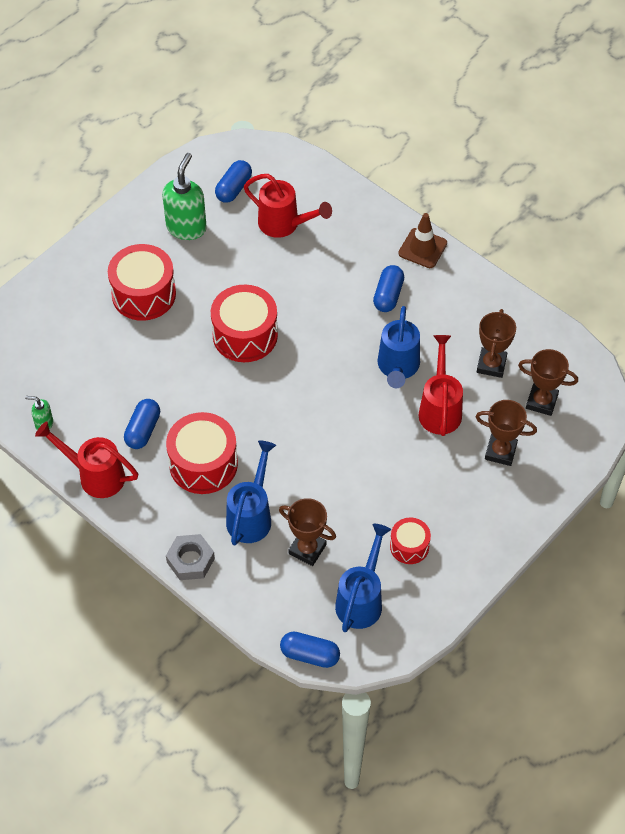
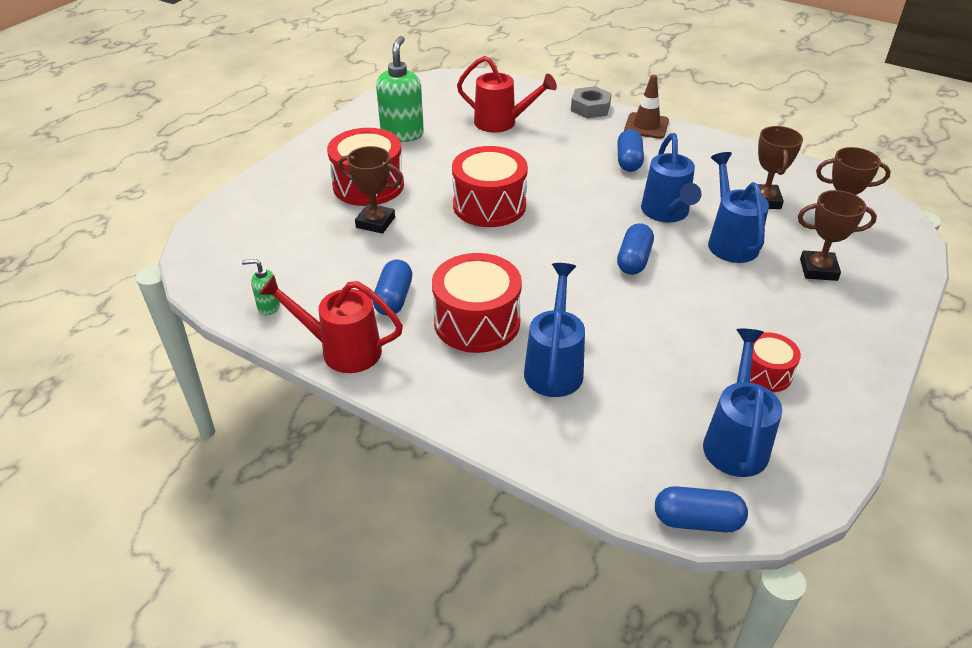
camera: 10 degrees left, 15 degrees down
(190, 560) = (490, 426): grey nut -> grey nut (590, 108)
(234, 188) = (442, 104): blue capsule -> blue capsule (634, 260)
(307, 549) = (639, 393): brown trophy -> brown trophy (375, 222)
(440, 409) = (730, 241): red watering can -> blue watering can

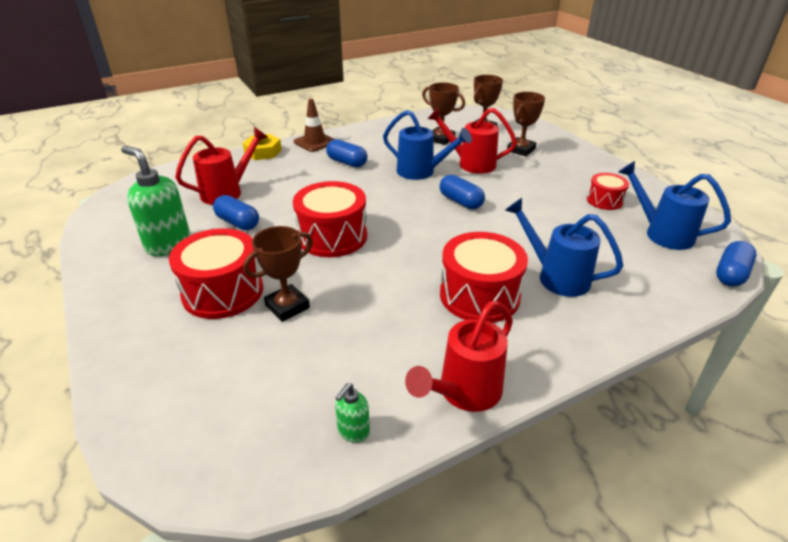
camera: 60 degrees left, 5 degrees down
(394, 298) = (412, 332): blue capsule -> blue capsule (238, 223)
(590, 108) = (263, 152): grey nut -> yellow nut
(730, 241) = (471, 163): blue watering can -> red watering can

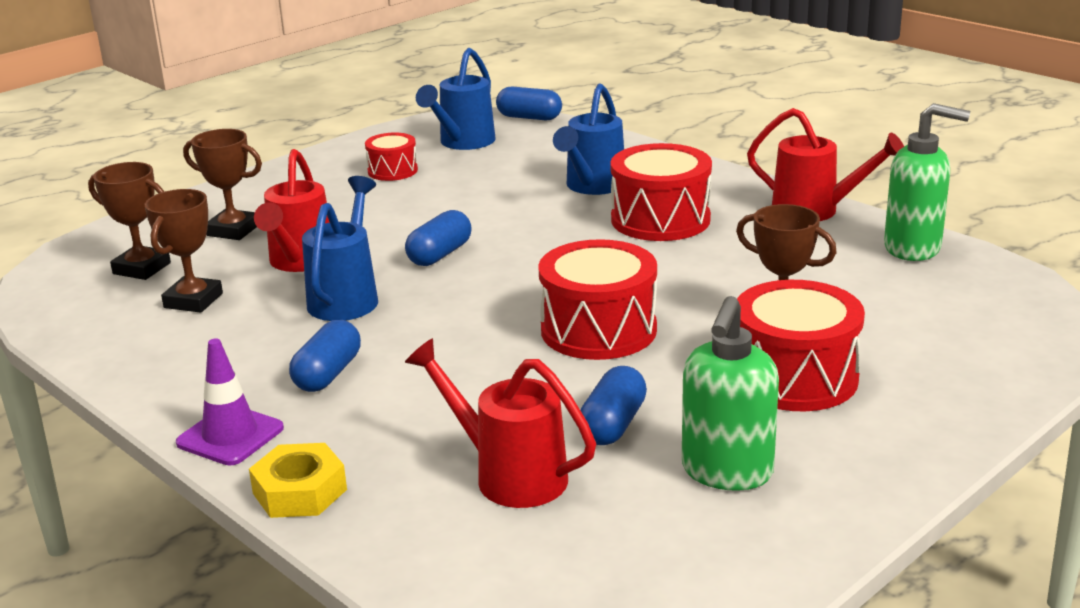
camera: 105 degrees left, 10 degrees down
(315, 142) = (230, 436): brown traffic cone -> purple traffic cone
(353, 431) = (913, 248): green soap dispenser -> green soap dispenser, size x2.02

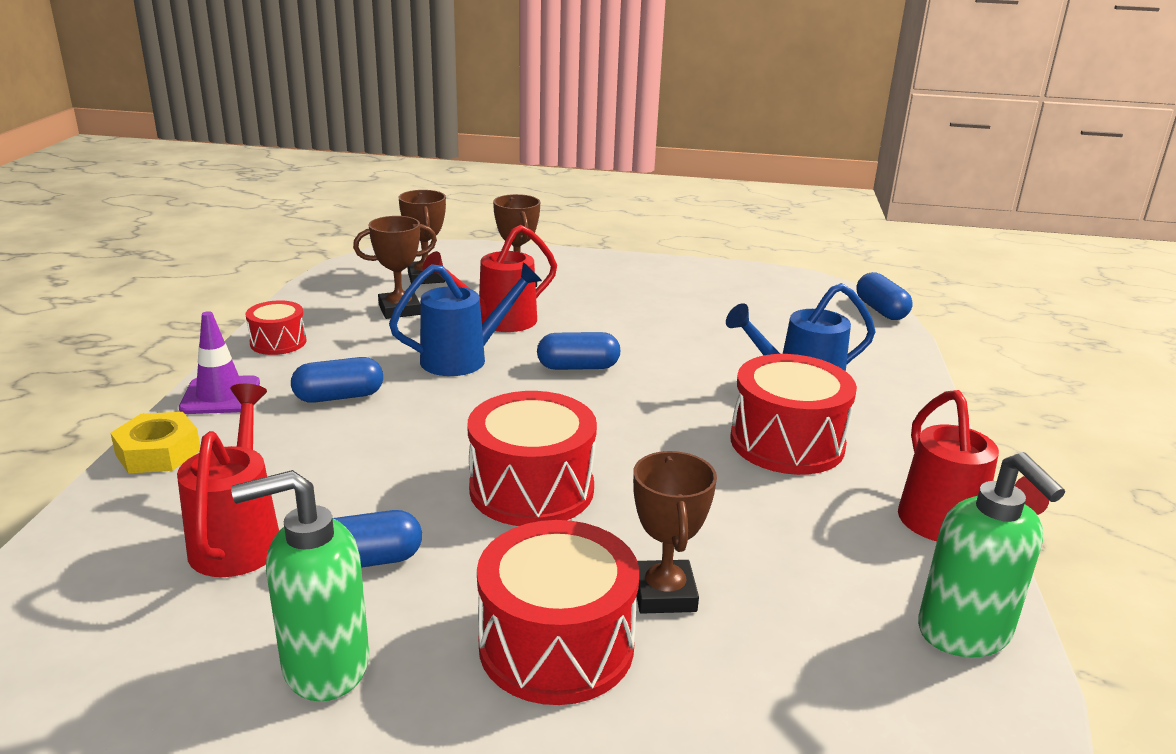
camera: 50 degrees right, 0 degrees up
(392, 171) = (692, 296): red drum -> red drum (278, 342)
(463, 143) = (785, 303): blue watering can -> none

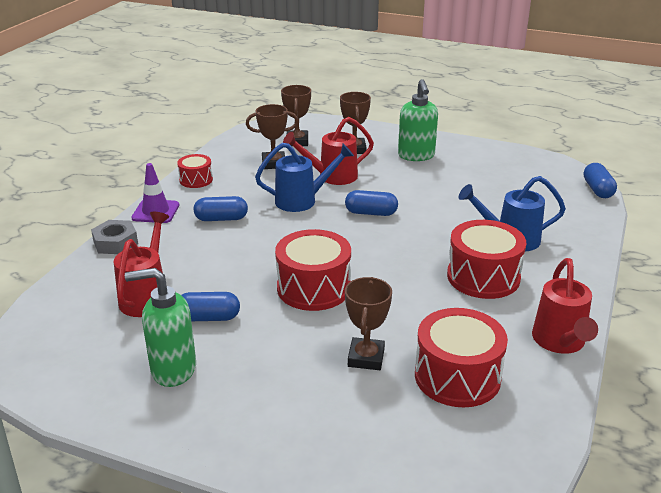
camera: 15 degrees right, 5 degrees up
(158, 452) = (115, 242): yellow nut -> grey nut
(556, 645) = (295, 377): red drum -> red drum (457, 376)
(965, 633) = (534, 405): green soap dispenser -> green soap dispenser (416, 156)

